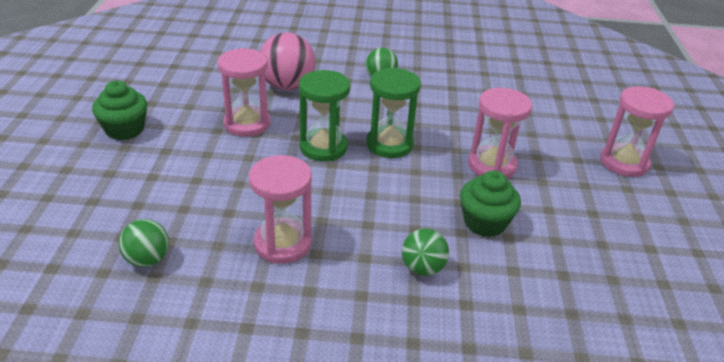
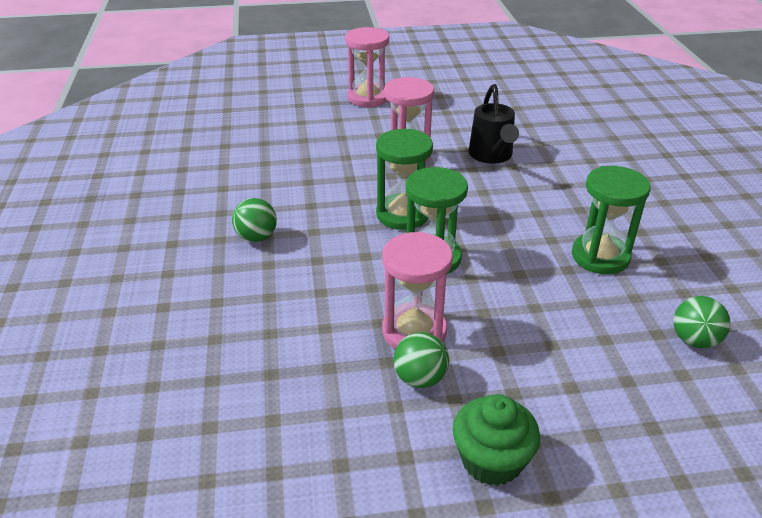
camera: 100 degrees left, 0 degrees up
(283, 243) = (600, 256): pink hourglass -> green hourglass
(287, 86) = (302, 315): pink ball -> none
(422, 268) = (569, 180): green ball -> green ball (420, 378)
(485, 222) = (492, 156): green cupcake -> black watering can

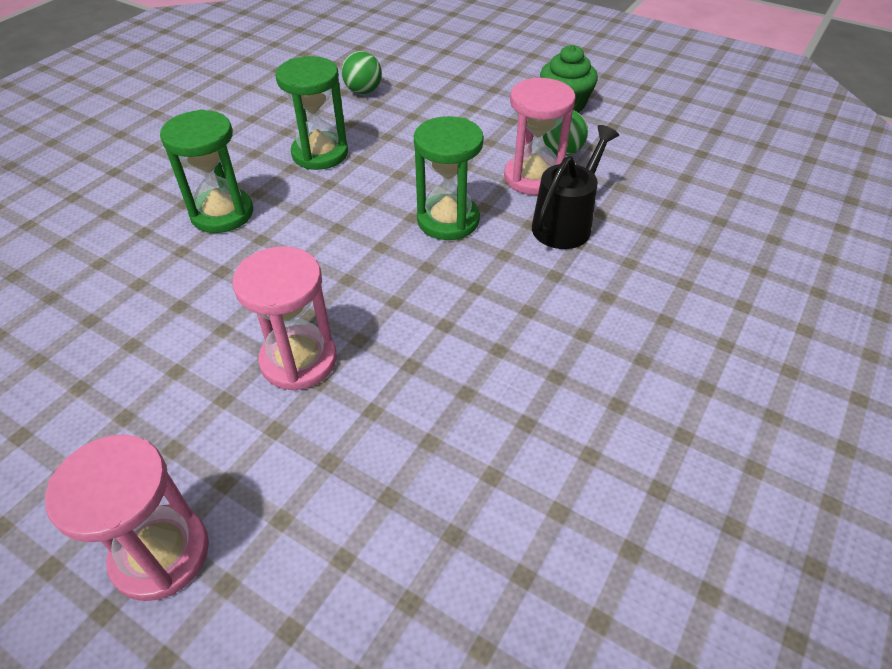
camera: 140 degrees left, 10 degrees up
(256, 237) = (598, 337): green ball -> none
(402, 214) = (416, 277): green hourglass -> green hourglass (222, 213)
(492, 156) = (215, 297): black watering can -> black watering can (566, 223)

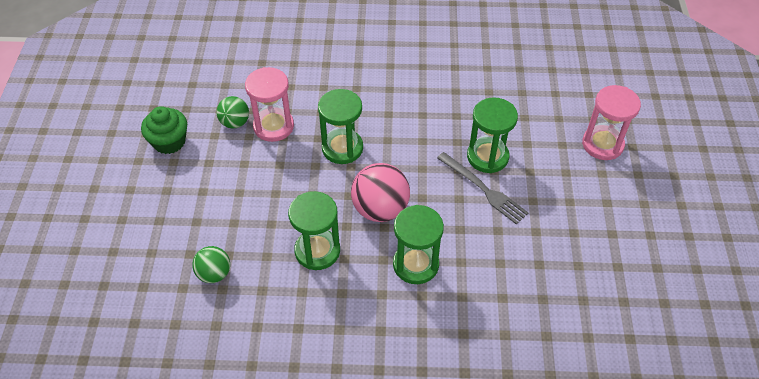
camera: 120 degrees left, 5 degrees up
(251, 325) = (483, 189): none -> grey fork
(299, 360) = (487, 157): pink hourglass -> green hourglass
(323, 216) = (380, 209): none -> pink ball
(566, 223) = (309, 97): black watering can -> none

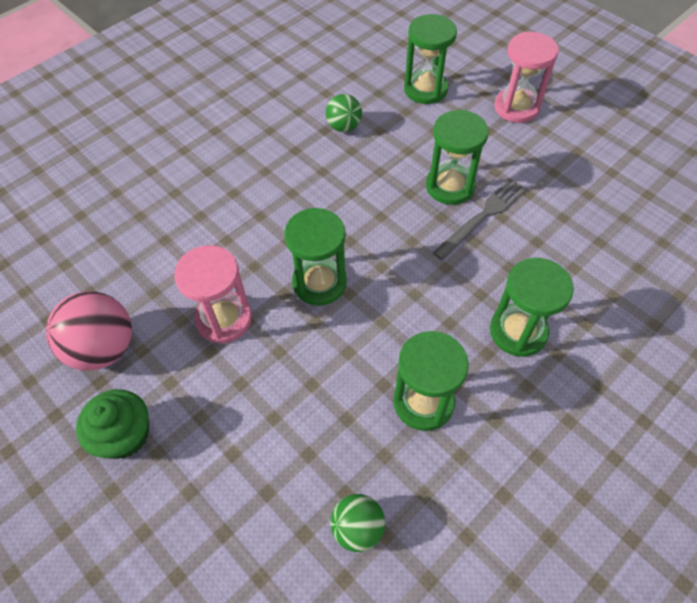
camera: 45 degrees left, 5 degrees up
(235, 123) = (177, 350): green ball -> green ball (344, 127)
(380, 209) = (426, 309): pink ball -> pink ball (103, 348)
(483, 189) = (483, 216): grey fork -> grey fork turned 45 degrees counterclockwise
(554, 88) = (425, 89): none -> green hourglass

